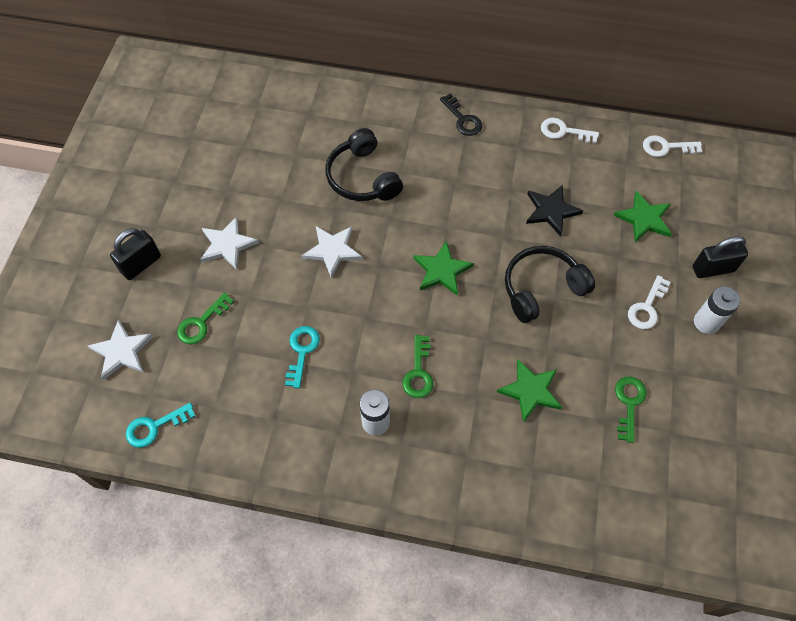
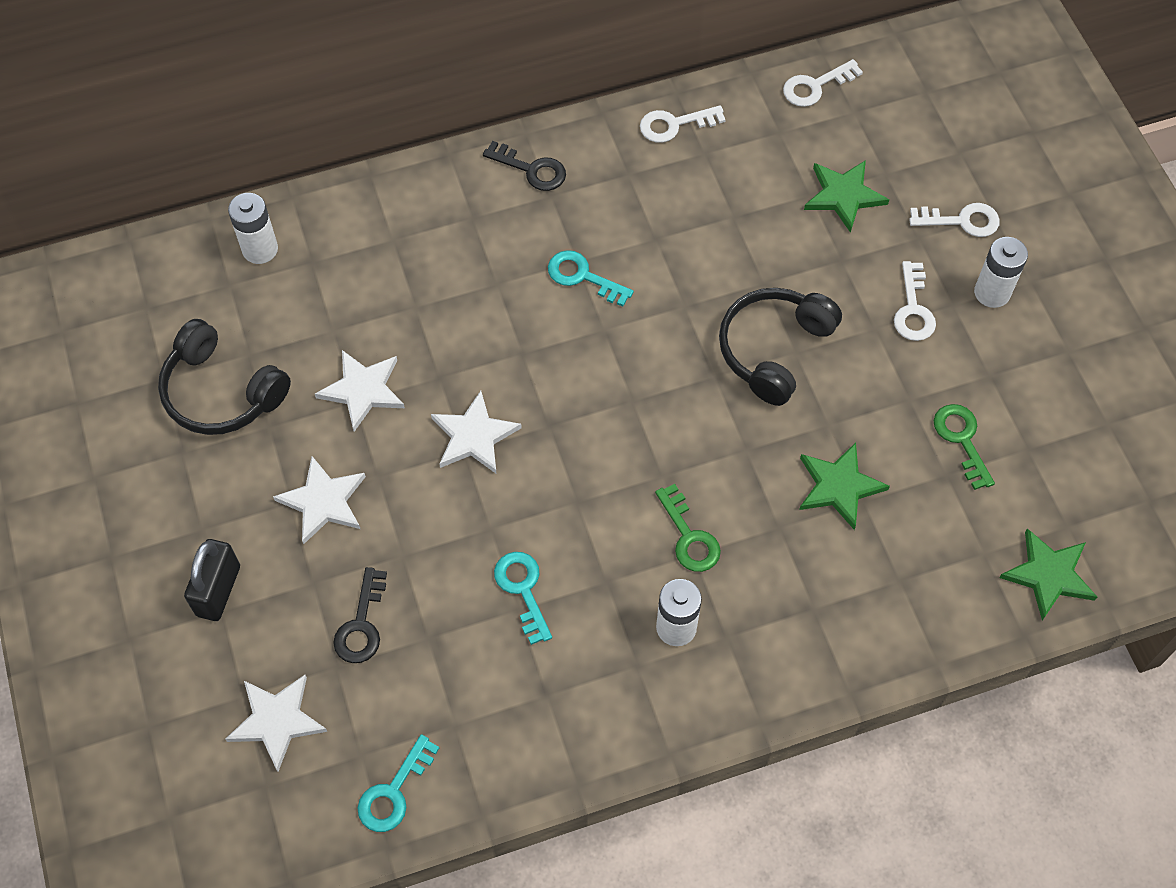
camera: 30 degrees left, 0 degrees up
(201, 323) = (361, 624): green key -> black key
(286, 95) = (260, 249): none -> white battery
(289, 195) = (363, 390): none -> white star
(362, 177) = (448, 316): black headphones -> black headphones (221, 392)
(441, 270) = (634, 390): green star -> green star (1048, 575)
(453, 192) = (583, 277): none -> turquoise key
(551, 211) = (724, 241): black star -> none
(713, 269) = (961, 221): black padlock -> white key

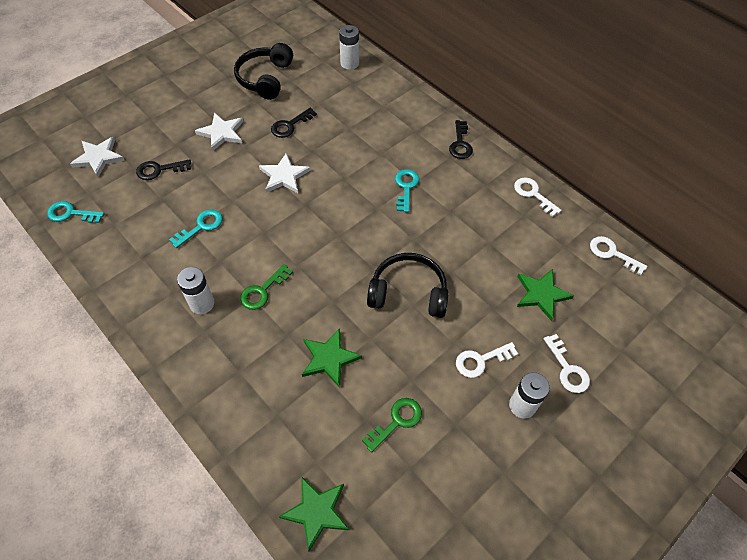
camera: 65 degrees right, 5 degrees down
(218, 591) = (160, 114): black padlock -> none
(363, 390) = (290, 125): white star -> black key

